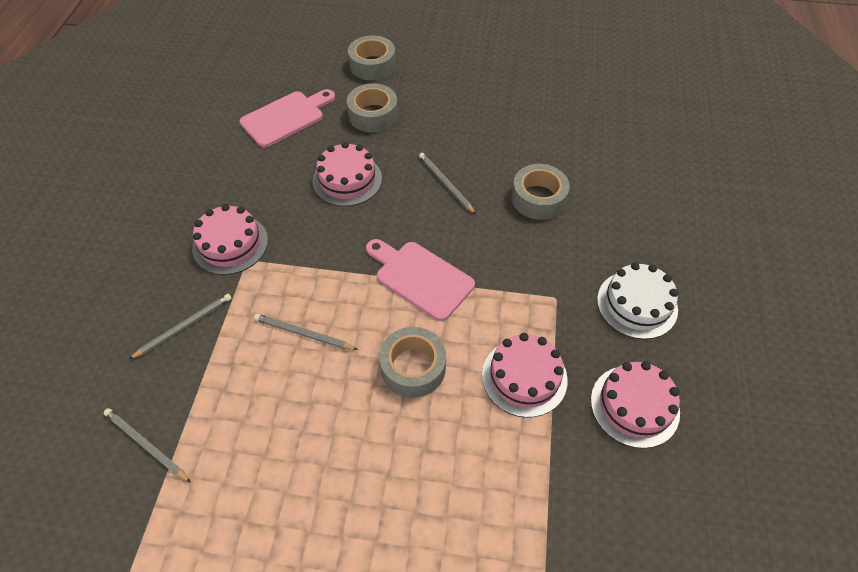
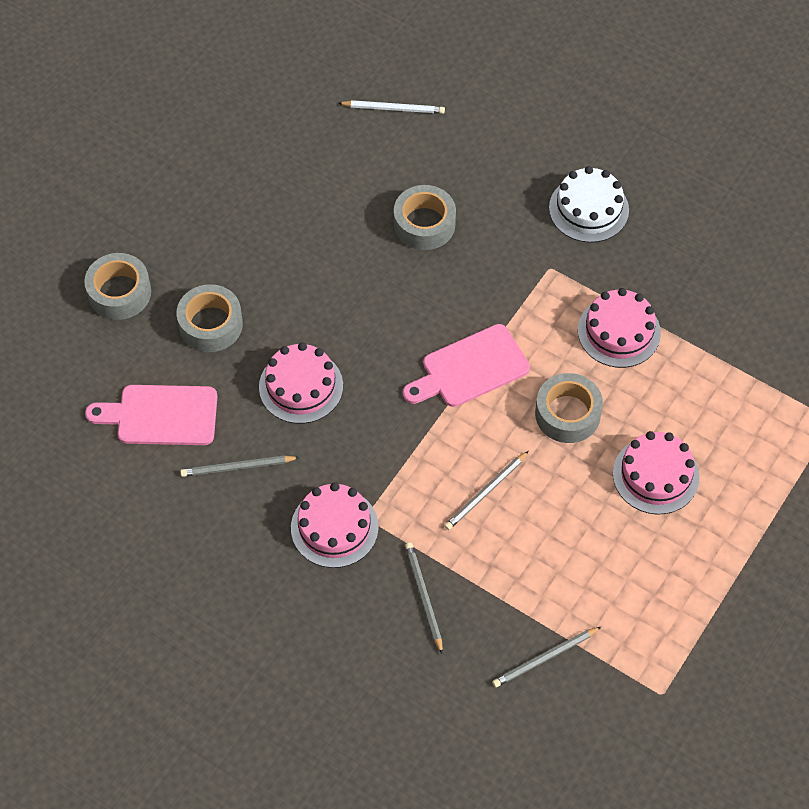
camera: 65 degrees left, 5 degrees up
(286, 117) = (161, 415): pink cutting board -> pink cutting board turned 75 degrees counterclockwise
(445, 184) = (359, 297): grey pencil -> grey pencil (237, 467)
(628, 143) = (393, 108): none -> white pencil
(634, 405) = (683, 264): pink cake -> pink cake (655, 475)

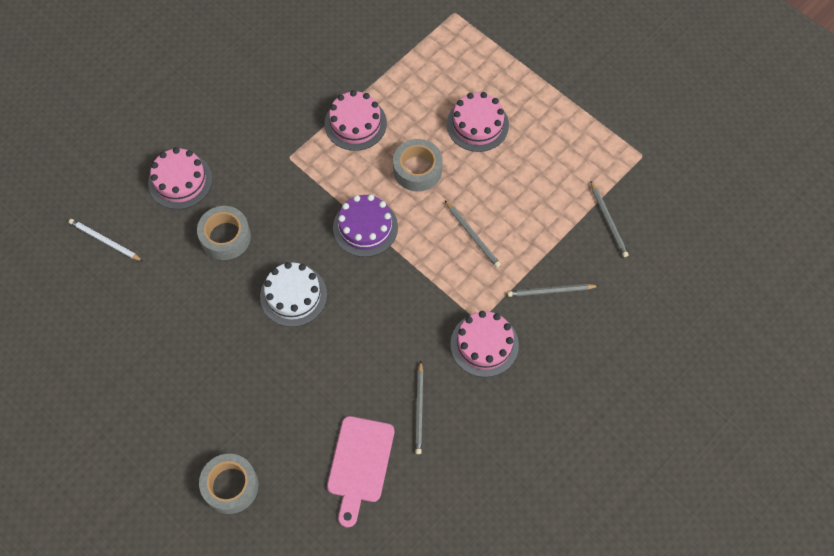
camera: 80 degrees left, 5 degrees up
(210, 324) = (281, 414): grey tape -> none
(301, 386) = (355, 351): pink cake -> pink cake (180, 181)
(393, 108) = (105, 241): white pencil -> white pencil turned 75 degrees counterclockwise
(470, 368) = (365, 227): pink cutting board -> purple cake
(588, 209) = (243, 121): white cake -> white cake (293, 295)

